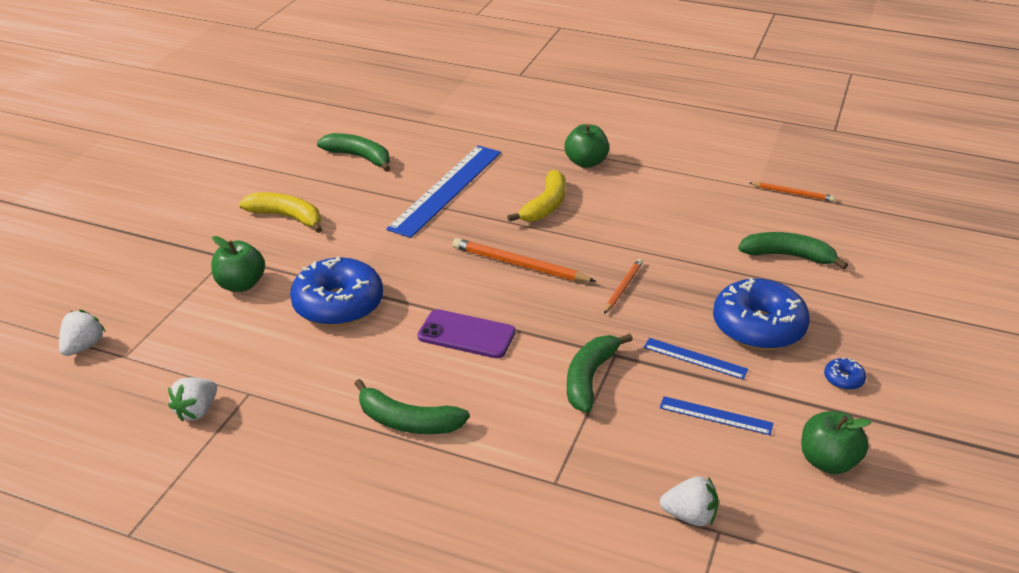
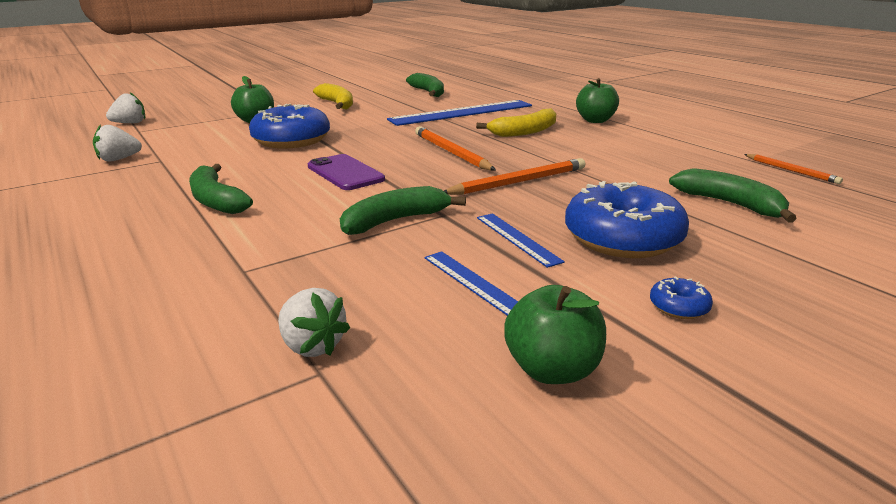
camera: 35 degrees right, 10 degrees down
(623, 287) = (518, 182): orange pencil -> orange pencil, size x1.66

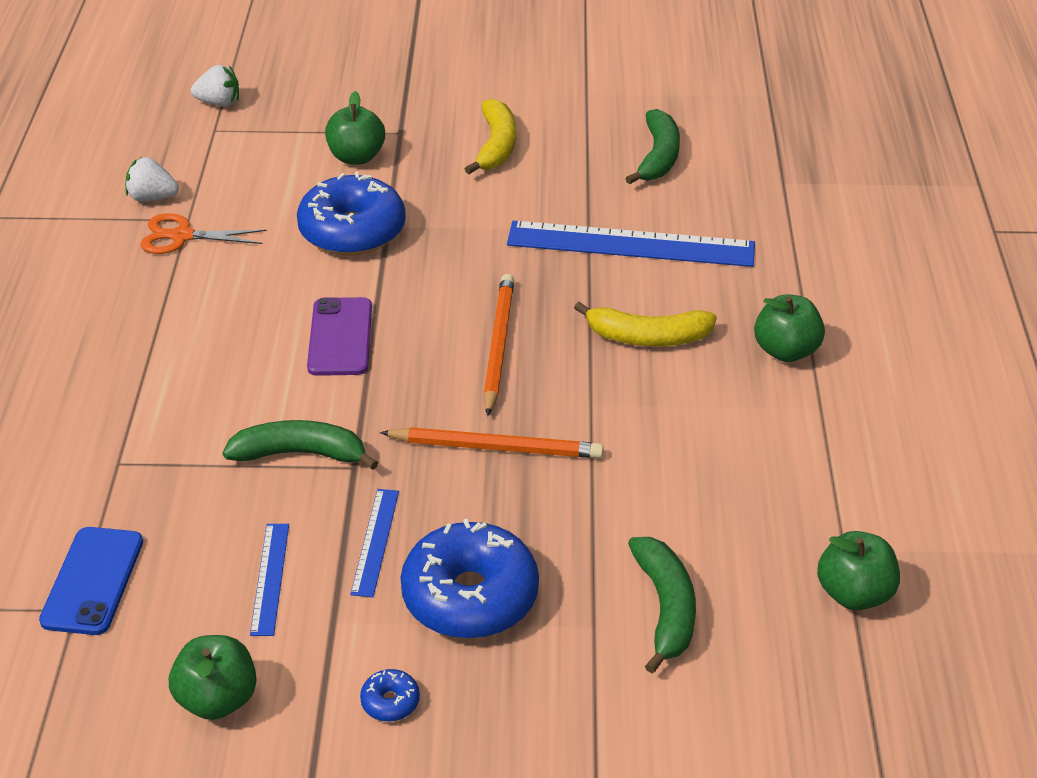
camera: 35 degrees right, 15 degrees up
(164, 167) = (181, 236): none -> orange scissors
(216, 200) = (180, 333): green banana -> none
(312, 345) = (93, 581): white strawberry -> blue phone
(791, 170) = (854, 593): orange pencil -> green apple

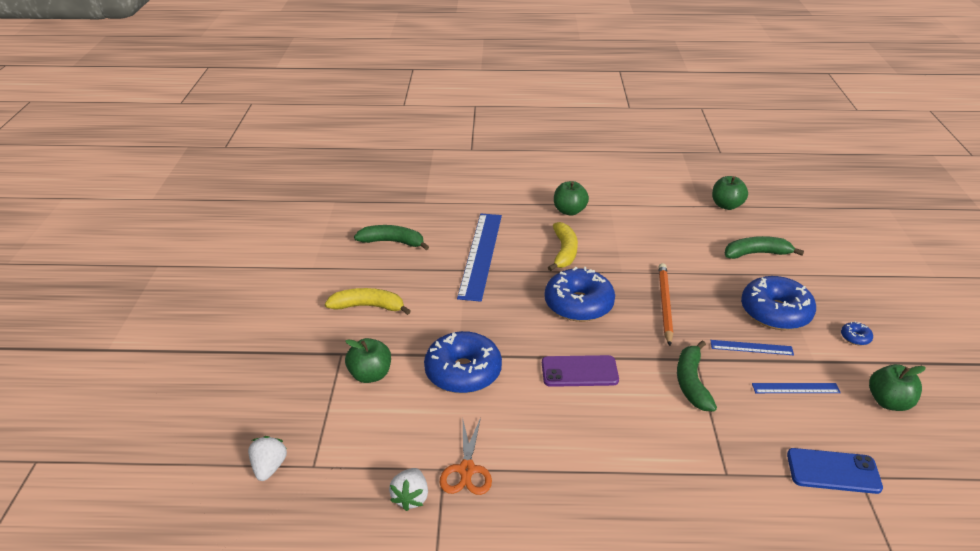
camera: 90 degrees left, 5 degrees down
(498, 345) = (578, 304): orange pencil -> blue donut

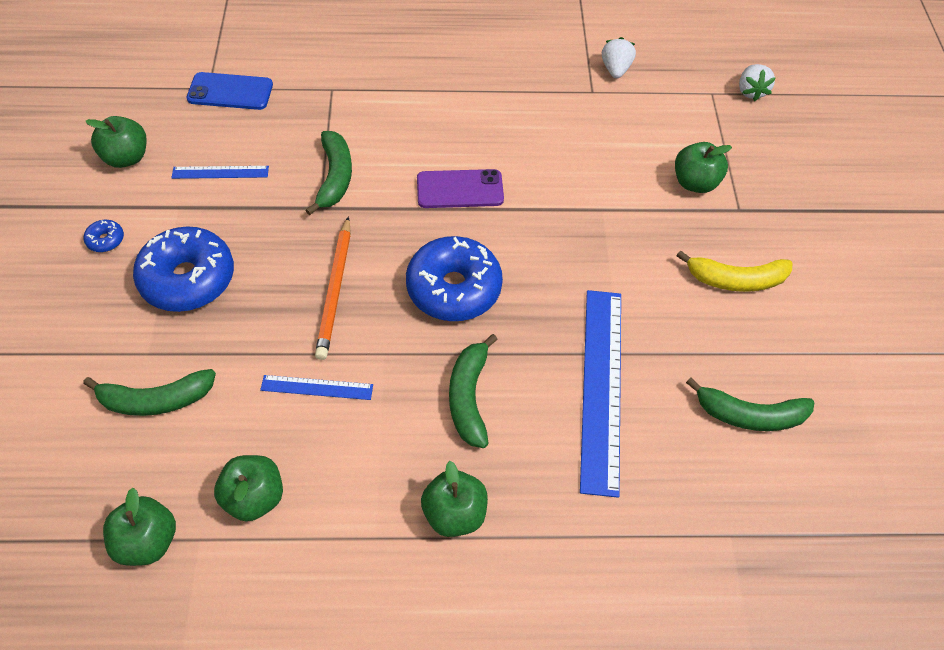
camera: 175 degrees right, 20 degrees up
(463, 372) = (592, 187): blue donut -> none
(466, 470) = (571, 90): orange scissors -> none
(564, 252) = (469, 397): yellow banana -> green banana
(678, 218) = (254, 497): none -> green apple
(751, 347) = (246, 224): blue ruler -> blue ruler (317, 387)

